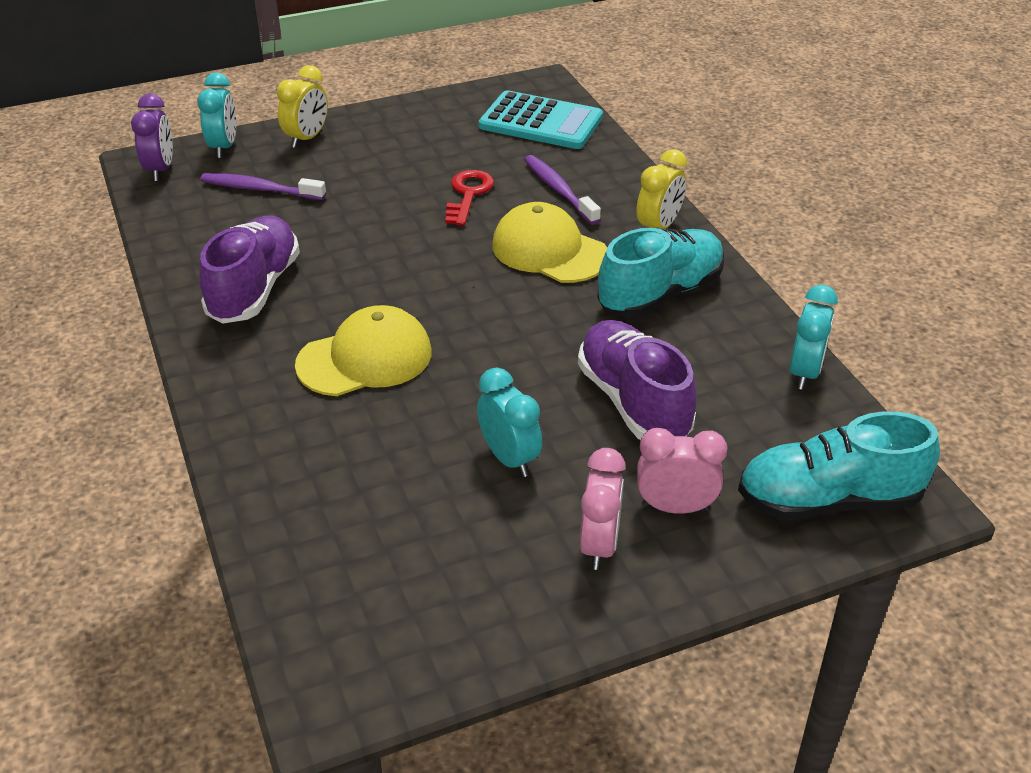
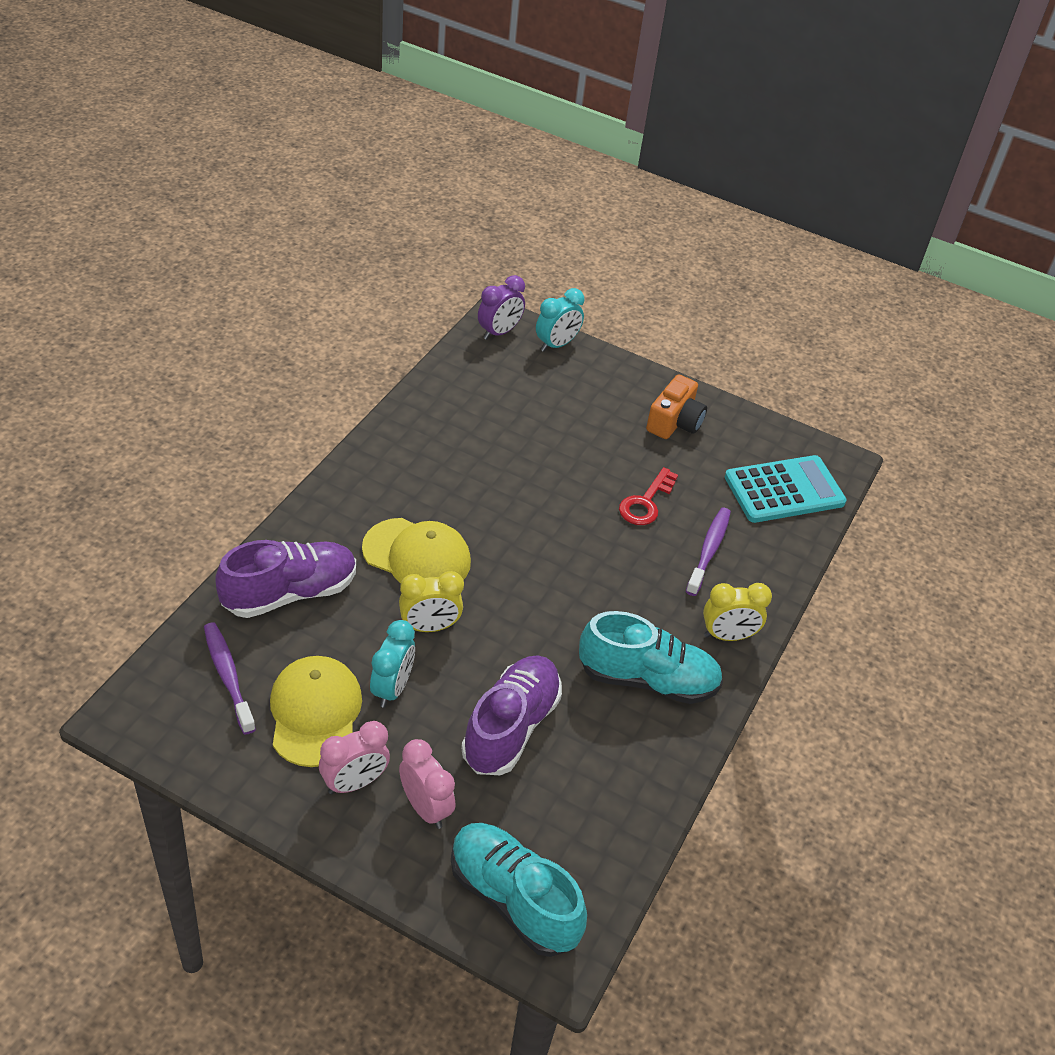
camera: 45 degrees right, 5 degrees up
(254, 289) = (429, 458): purple shoe -> purple shoe (290, 593)
(260, 189) = (532, 392): purple toothbrush -> purple toothbrush (228, 676)
(307, 138) = (613, 378): yellow clock -> yellow clock (429, 627)
(399, 135) = (674, 422): none -> orange camera
(468, 194) = (646, 502): red key -> red key turned 150 degrees clockwise
(541, 122) = (784, 490): turquoise calculator -> turquoise calculator turned 90 degrees counterclockwise
(549, 250) = (630, 586): yellow cap -> yellow cap (315, 713)
(805, 372) = (643, 818): turquoise clock -> none

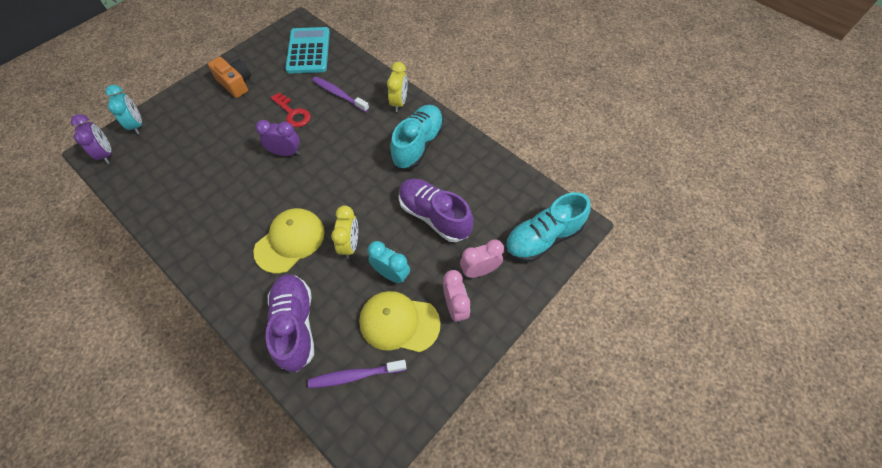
camera: 70 degrees left, 15 degrees up
(567, 513) = (286, 153): none -> purple clock

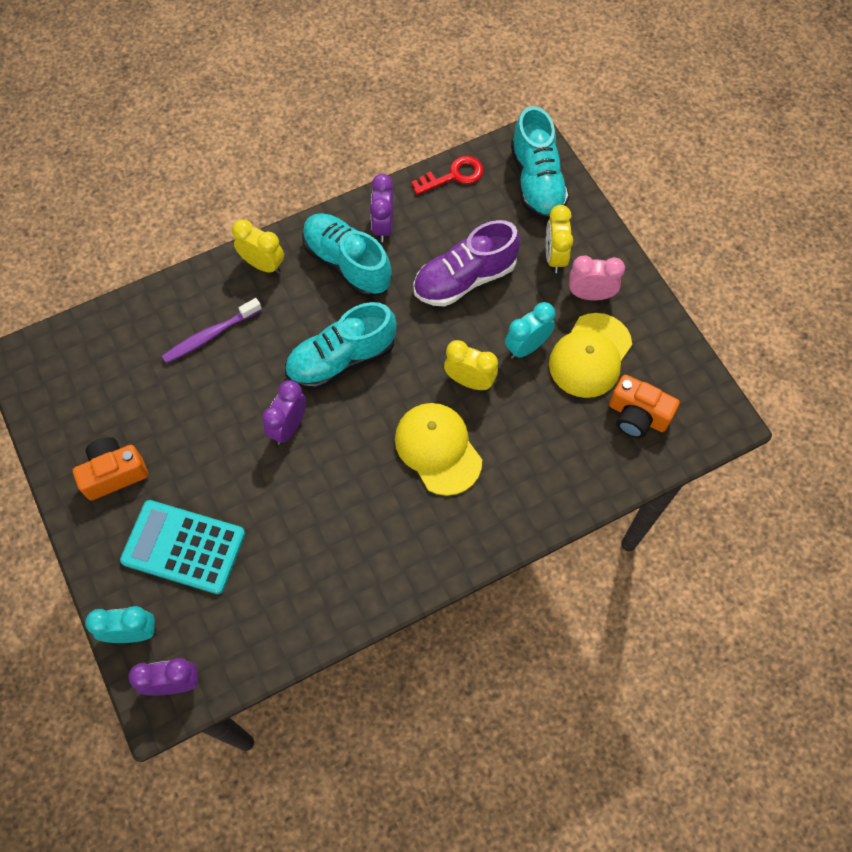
camera: 70 degrees left, 5 degrees up
(293, 113) = (217, 403): red key -> red key (453, 175)
(295, 325) = (557, 465): purple shoe -> none
(308, 51) = (96, 356): turquoise calculator -> turquoise calculator (184, 547)
(343, 164) = (341, 359): none -> turquoise shoe
(355, 375) = (637, 415): purple toothbrush -> orange camera
(456, 155) = (383, 226): none -> purple clock
(479, 270) = (555, 257): pink clock -> yellow clock

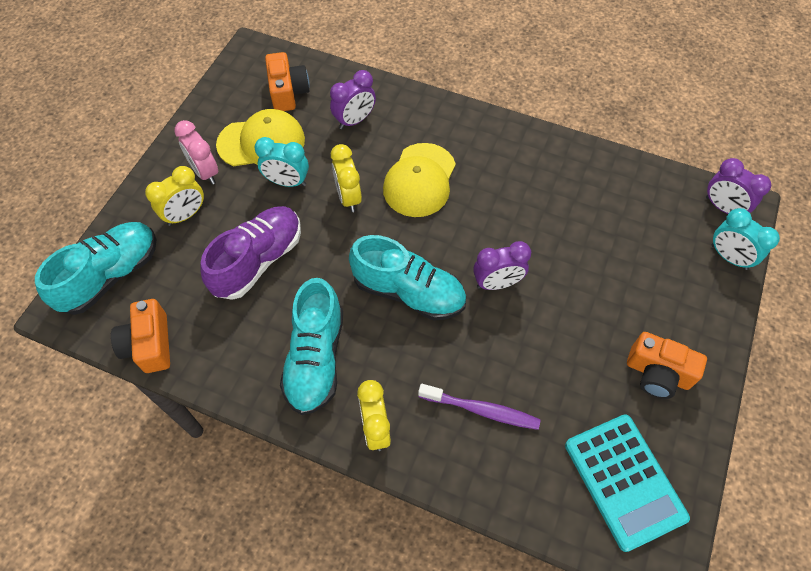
camera: 130 degrees left, 5 degrees down
(184, 547) = (648, 276): turquoise calculator -> turquoise calculator (624, 481)
(383, 226) = (252, 360): purple clock -> purple clock (354, 120)
(453, 175) = (149, 344): red key -> orange camera
(464, 279) = (258, 260): purple shoe -> purple shoe turned 75 degrees counterclockwise

